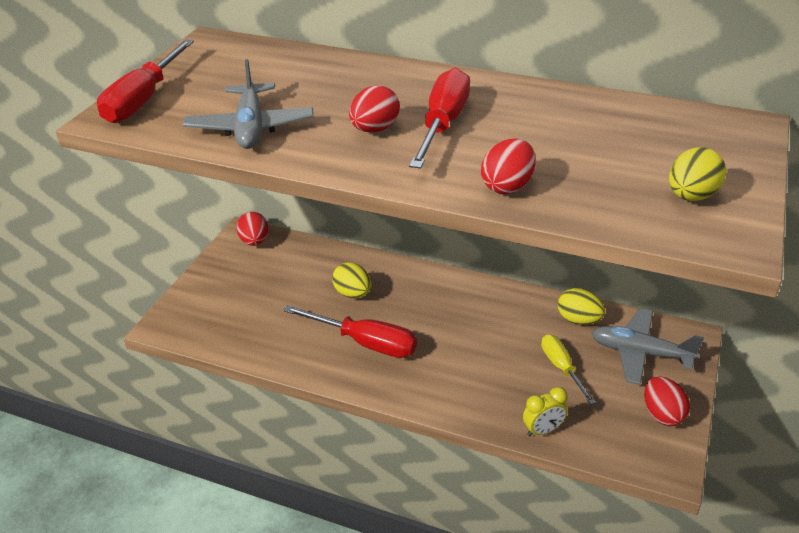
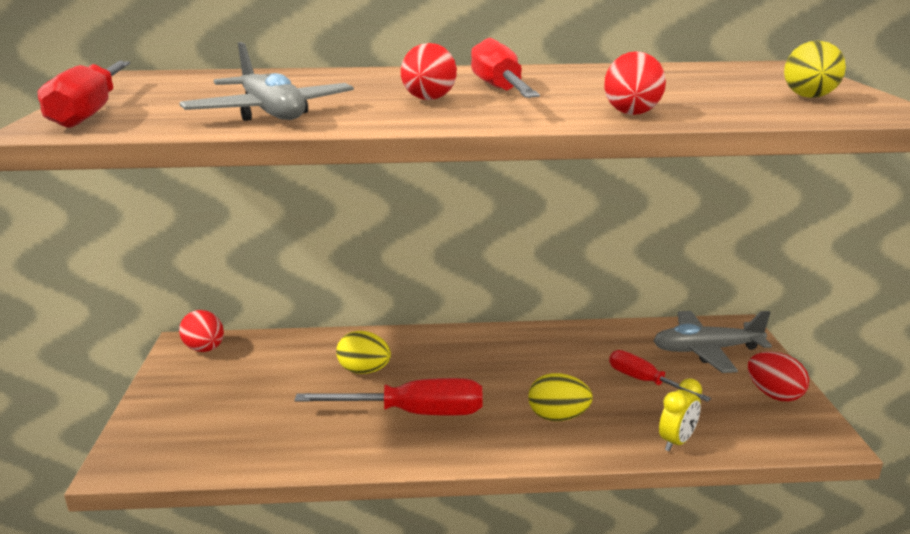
camera: 25 degrees left, 15 degrees down
(561, 368) = (645, 381): yellow screwdriver -> red screwdriver
(578, 320) = (624, 338): yellow egg -> yellow egg (558, 417)

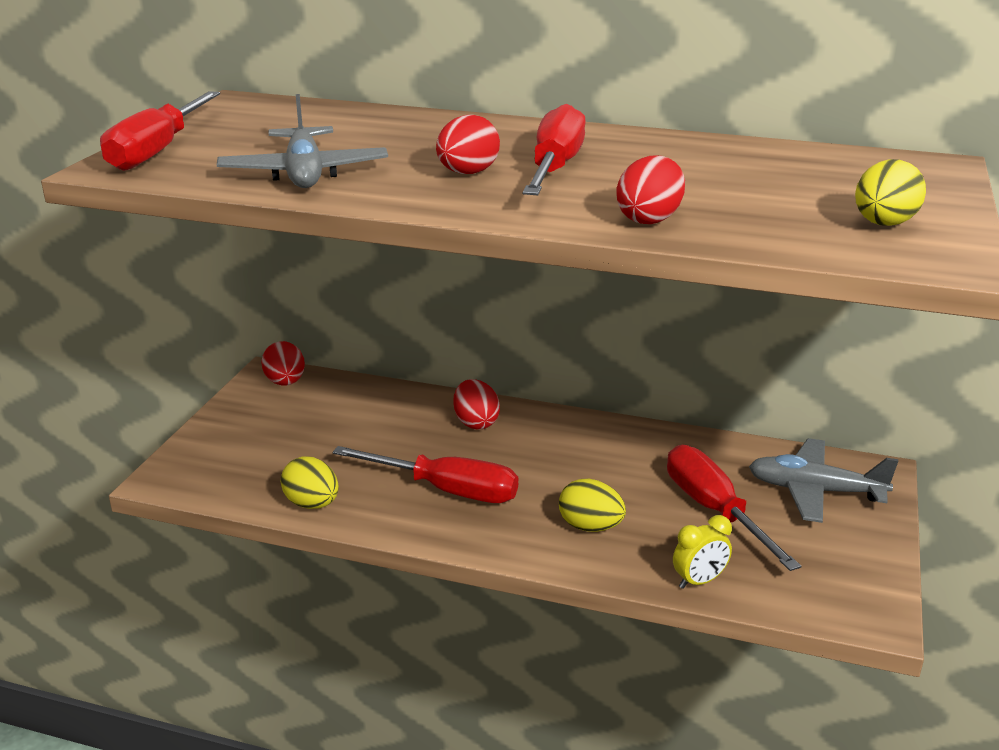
camera: 20 degrees right, 5 degrees up
(364, 371) = (424, 436): yellow egg -> yellow egg (312, 504)
(645, 381) = (714, 510): red screwdriver -> red screwdriver, size x1.59
(774, 395) = (855, 558): red egg -> red egg (476, 423)

